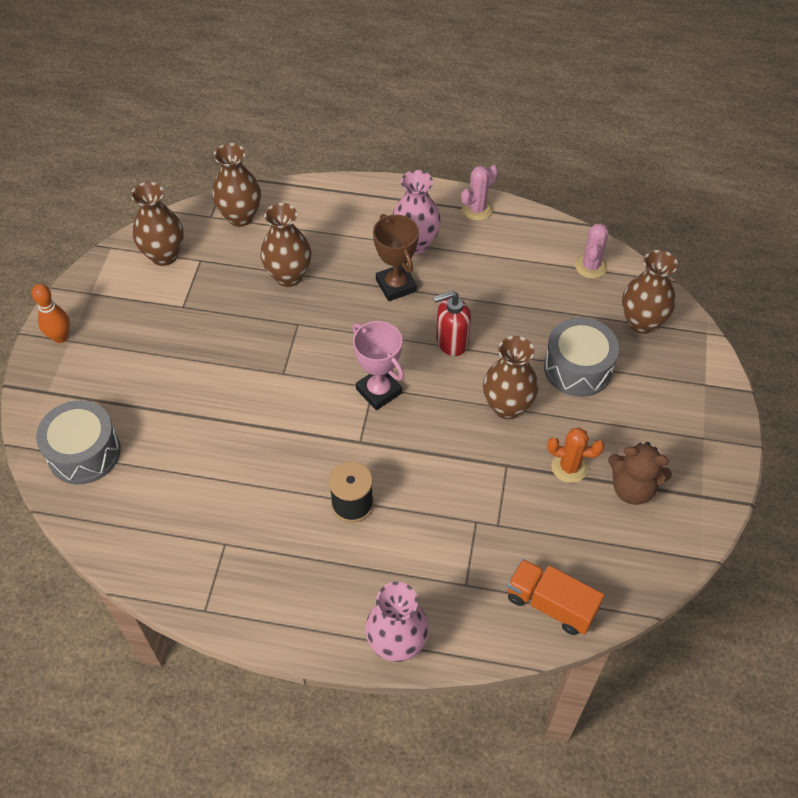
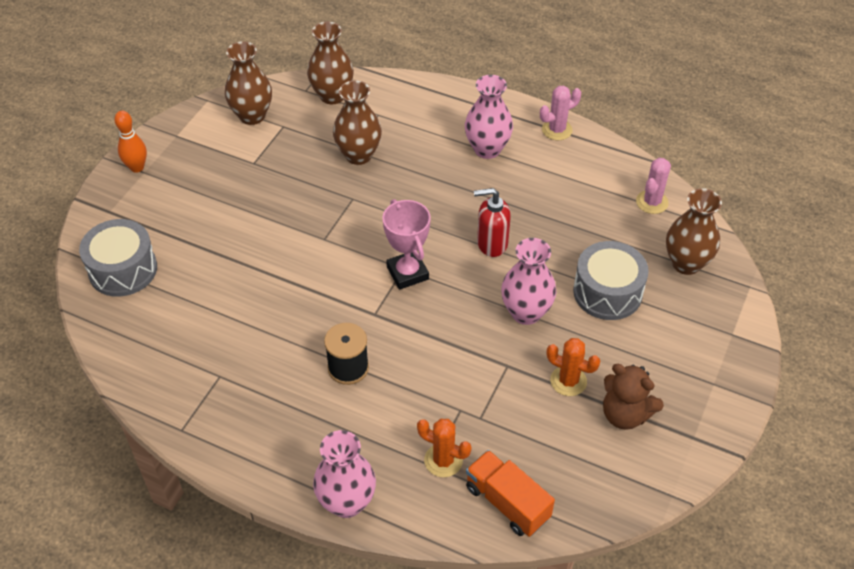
camera: 15 degrees right, 5 degrees down
(396, 285) = (456, 183): brown trophy -> none
(476, 577) = (443, 460): none -> orange cactus
(507, 406) = (526, 312): brown vase -> pink vase

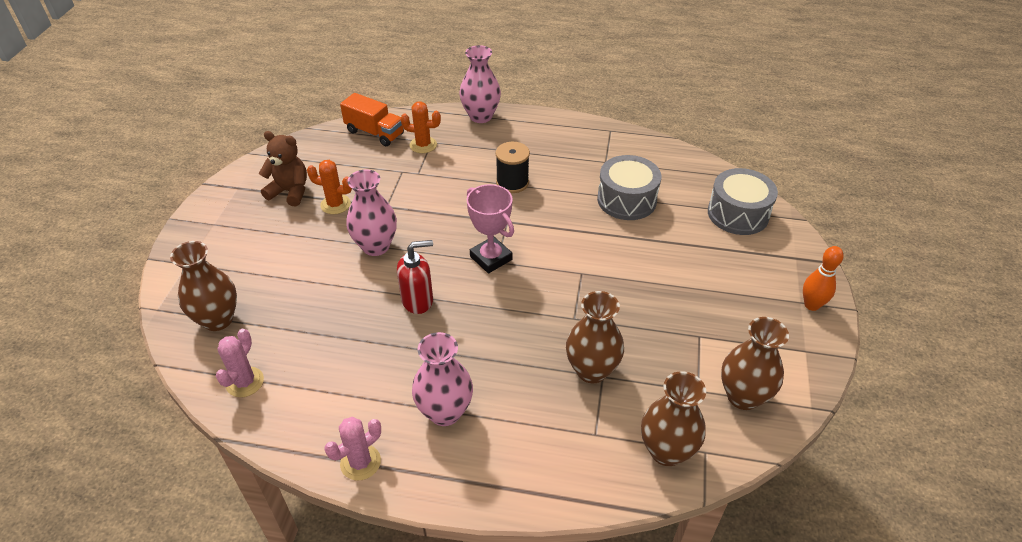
camera: 165 degrees right, 5 degrees down
(607, 292) = (300, 277): grey drum -> grey drum (626, 200)

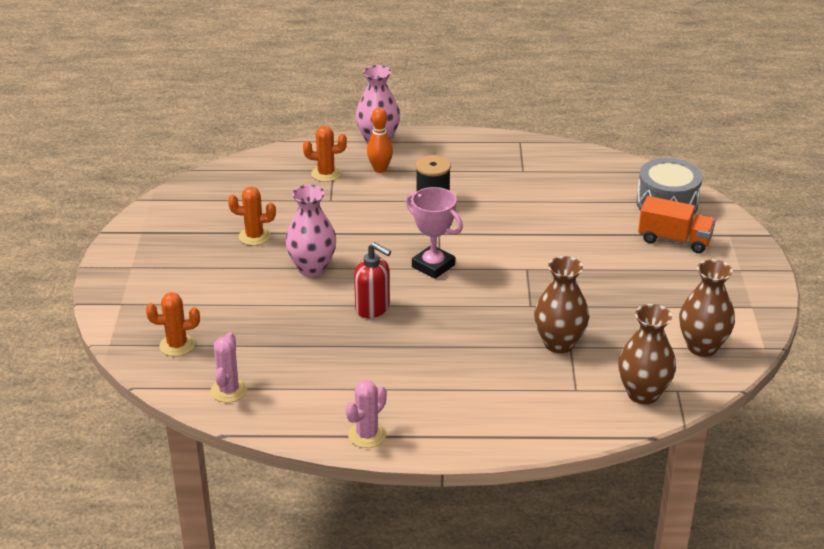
camera: 10 degrees left, 10 degrees down
(218, 319) = (177, 345): brown vase -> orange cactus
(290, 192) = (200, 230): brown teddy bear -> none
(375, 133) = (269, 167): orange truck -> orange truck (674, 240)
(418, 300) = (373, 308): red soap dispenser -> red soap dispenser turned 60 degrees clockwise
(445, 412) = (432, 390): pink vase -> none
(626, 200) = (554, 202): grey drum -> none
(811, 305) = (751, 271): orange bowling pin -> orange bowling pin (380, 169)

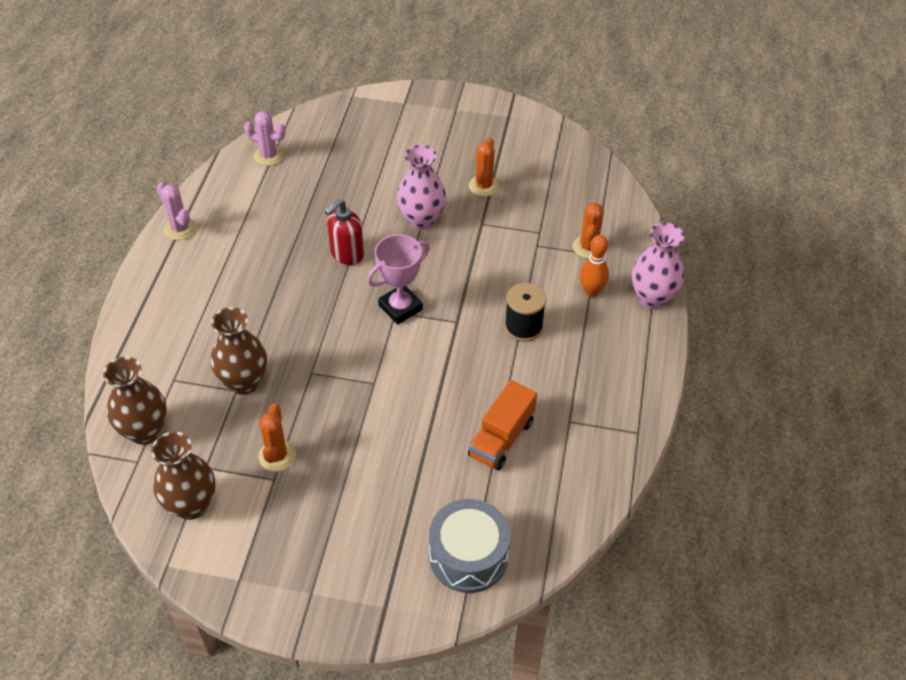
camera: 100 degrees right, 15 degrees up
(177, 345) = (337, 131): orange cactus -> orange cactus (277, 456)
(674, 240) = (389, 540): orange truck -> orange truck (501, 438)

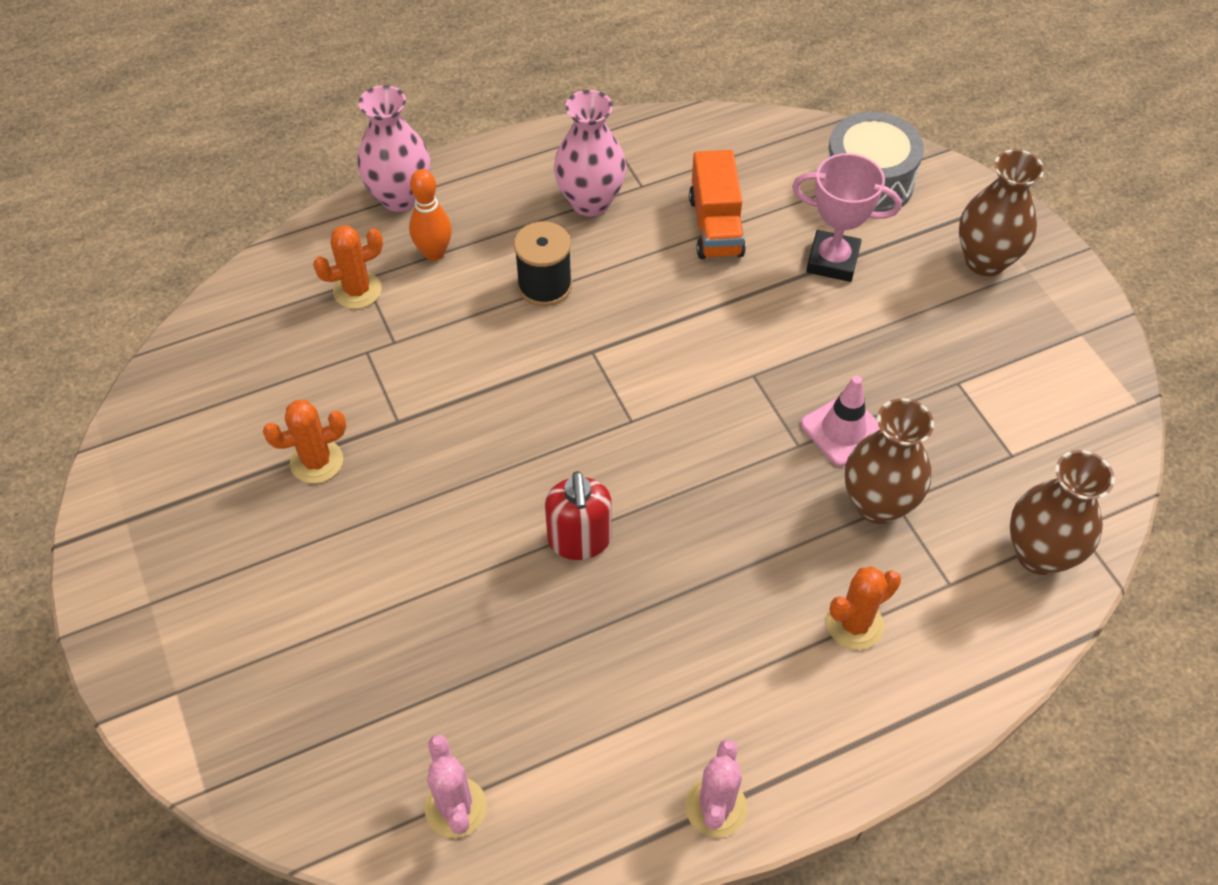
camera: 125 degrees left, 5 degrees up
(191, 505) = (1062, 433): brown vase -> brown vase (985, 260)
(277, 456) = (930, 399): orange cactus -> orange cactus (854, 624)
(300, 399) = (843, 430): none -> pink traffic cone
(346, 254) = (579, 540): red soap dispenser -> red soap dispenser turned 75 degrees clockwise
(400, 307) = (619, 420): pink trophy -> pink trophy (832, 261)
(421, 220) = (443, 493): pink vase -> pink vase (590, 202)
(501, 438) = (715, 226): orange truck -> orange truck turned 90 degrees clockwise

